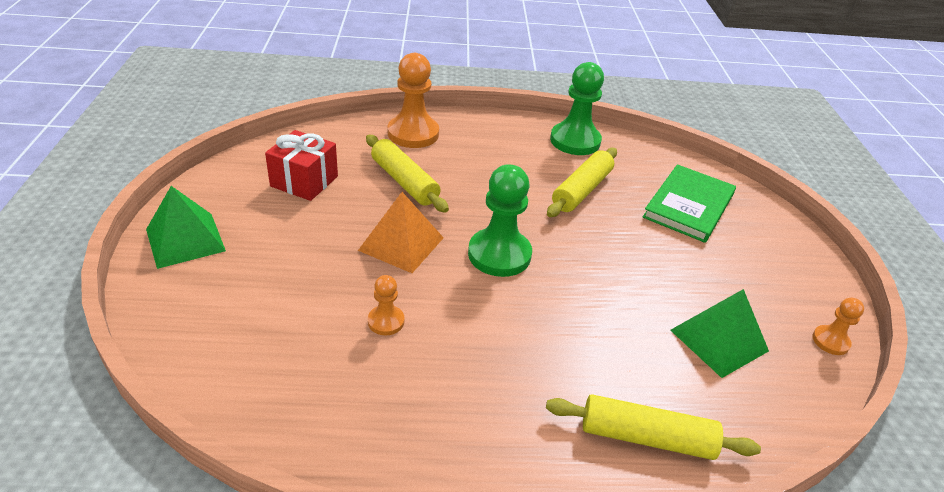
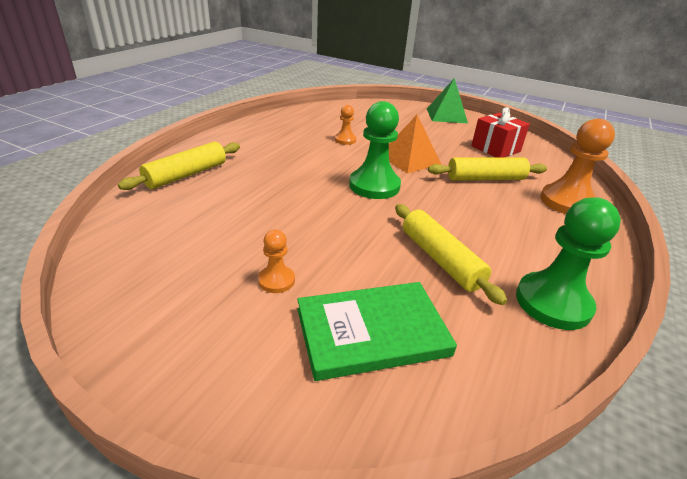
camera: 120 degrees right, 5 degrees down
(688, 206) = (372, 332): green book -> green book turned 75 degrees counterclockwise
(719, 340) = (200, 237): green pyramid -> none
(830, 341) = (110, 302): orange pawn -> orange pawn (276, 280)

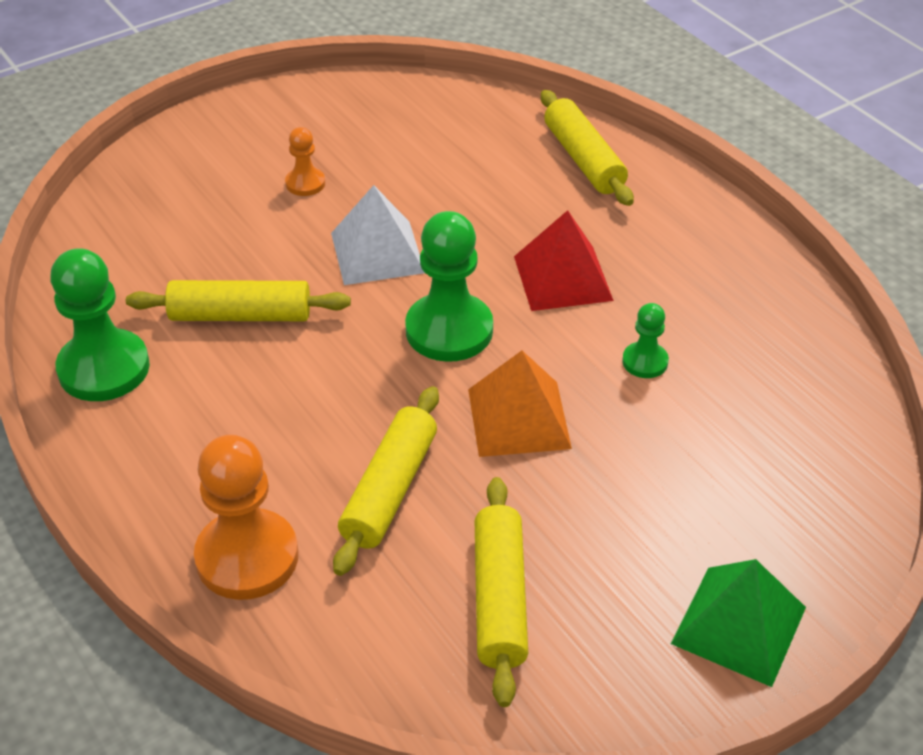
camera: 120 degrees right, 10 degrees up
(305, 164) = (562, 278): none -> red pyramid
(332, 224) = (377, 252): none -> white pyramid
(345, 140) = (645, 362): orange pawn -> green pawn
(372, 332) = (189, 220): green book -> none
(495, 149) = (499, 598): red gift -> yellow rolling pin

